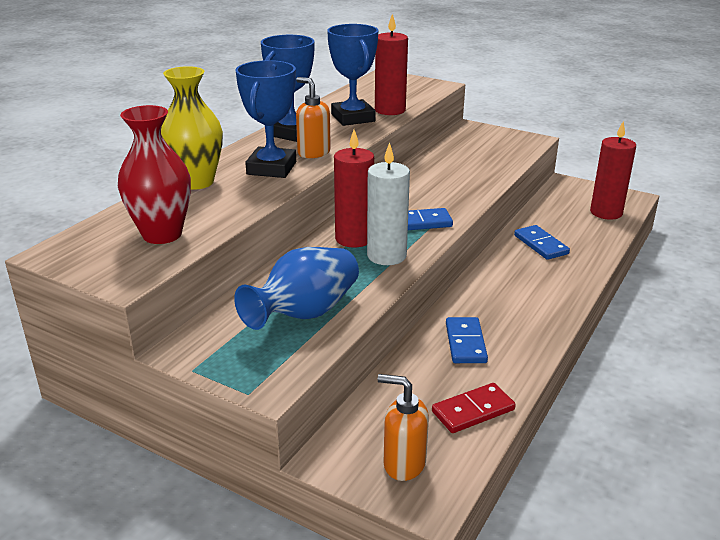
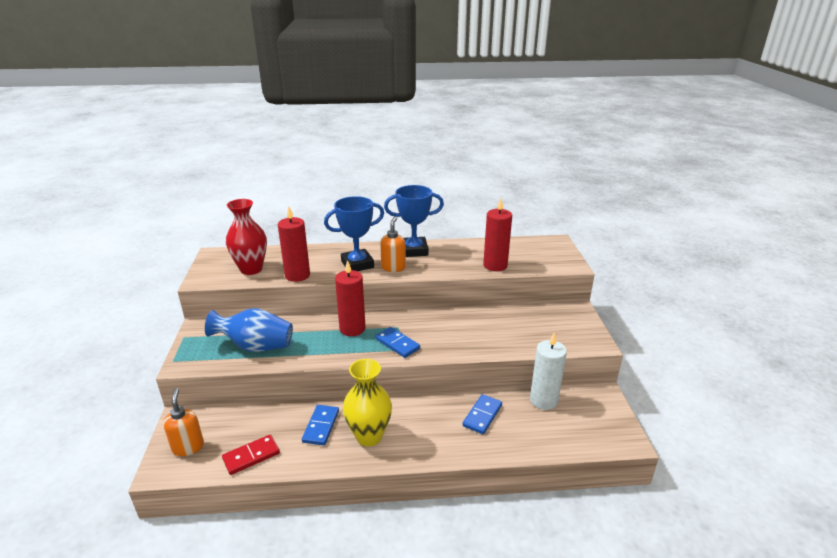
camera: 55 degrees right, 0 degrees up
(196, 182) = (317, 253): yellow vase -> yellow vase (369, 436)
(353, 118) = (463, 259): blue trophy -> none
(386, 256) = (342, 348): white candle -> white candle (543, 400)
(465, 343) = (321, 426): blue domino -> blue domino turned 45 degrees counterclockwise
(473, 410) = (251, 456): red domino -> red domino turned 60 degrees counterclockwise
(606, 212) = (578, 433): red candle -> red candle (297, 275)

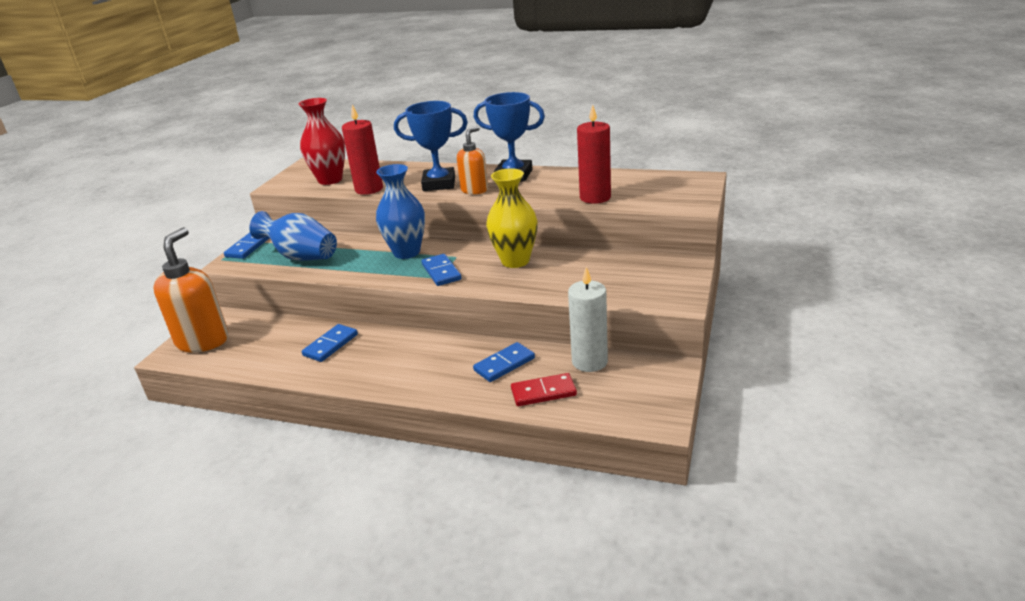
camera: 25 degrees right, 0 degrees up
(188, 447) = (203, 341): orange soap dispenser -> orange soap dispenser, size x1.70
(192, 344) = (248, 247): none -> blue domino
(251, 456) = (250, 358): red domino -> red domino (543, 392)
(352, 329) = (406, 252): red candle -> blue vase
(369, 436) = (370, 362): yellow vase -> yellow vase (515, 261)

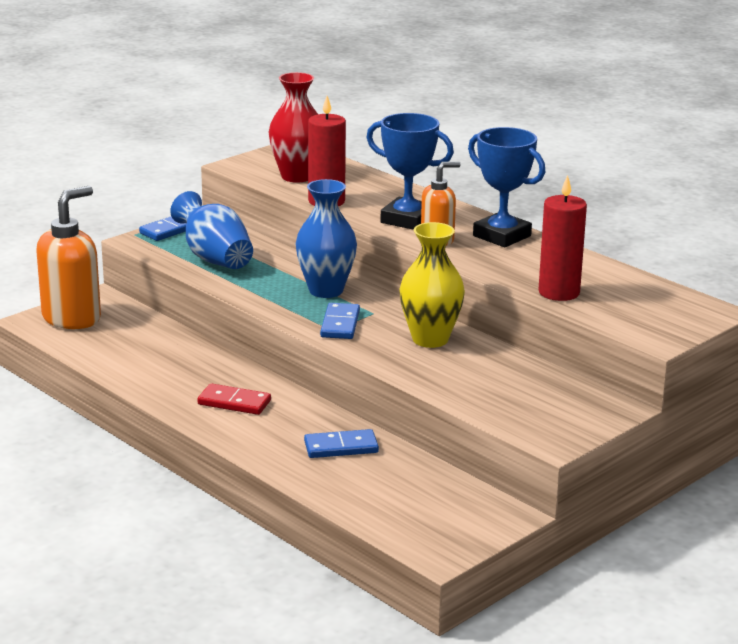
camera: 25 degrees right, 5 degrees down
(331, 345) = (189, 366): blue domino -> none
(543, 392) = (352, 486): red domino -> red domino (234, 402)
(589, 361) = (430, 477): white candle -> none

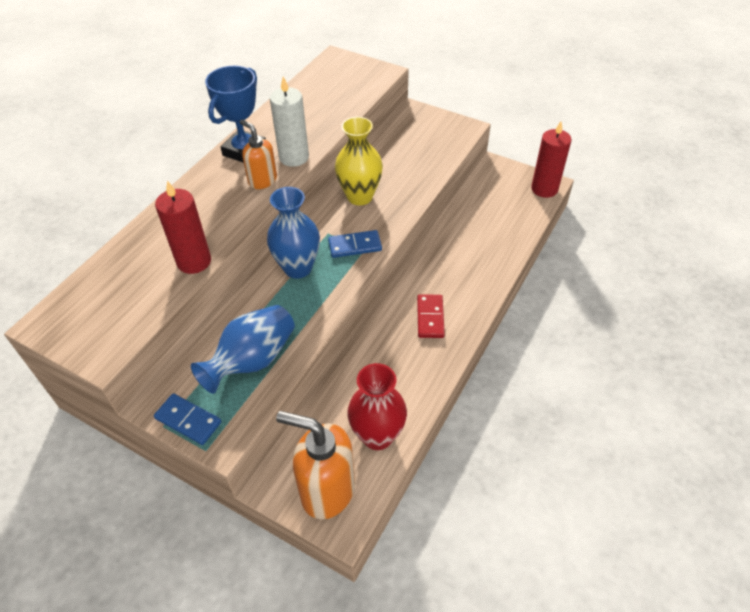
camera: 105 degrees left, 25 degrees up
(297, 176) = (131, 298): red vase -> red vase (377, 436)
(341, 447) = (461, 247): blue domino -> none
(407, 220) = (225, 204): blue trophy -> none
(473, 259) = (294, 157): none -> white candle
(559, 292) = (335, 113): red candle -> red candle (544, 189)

